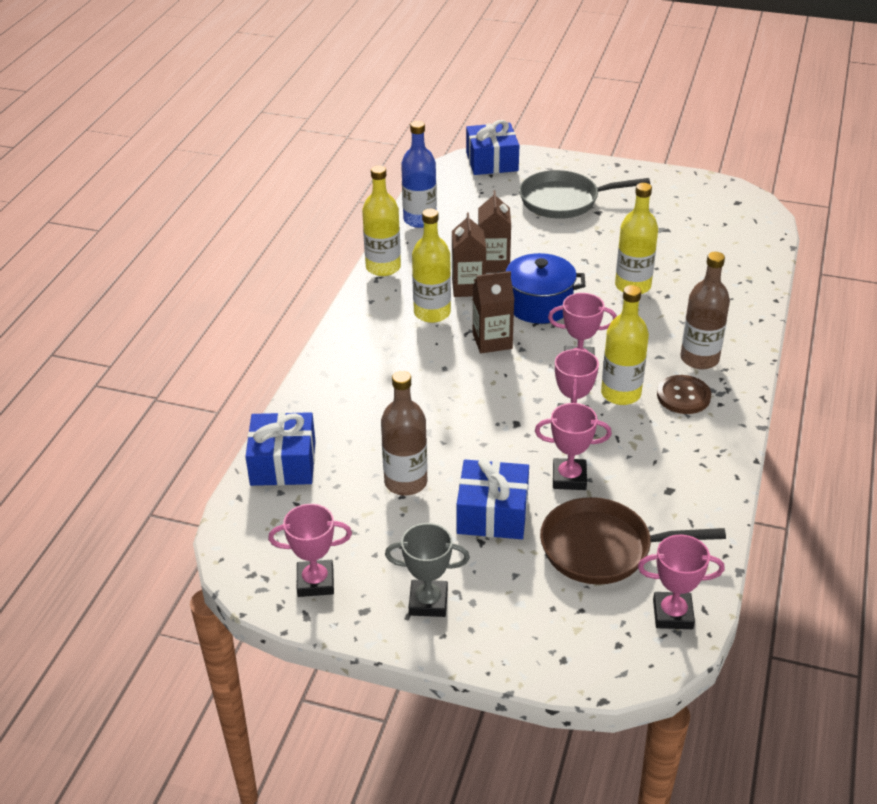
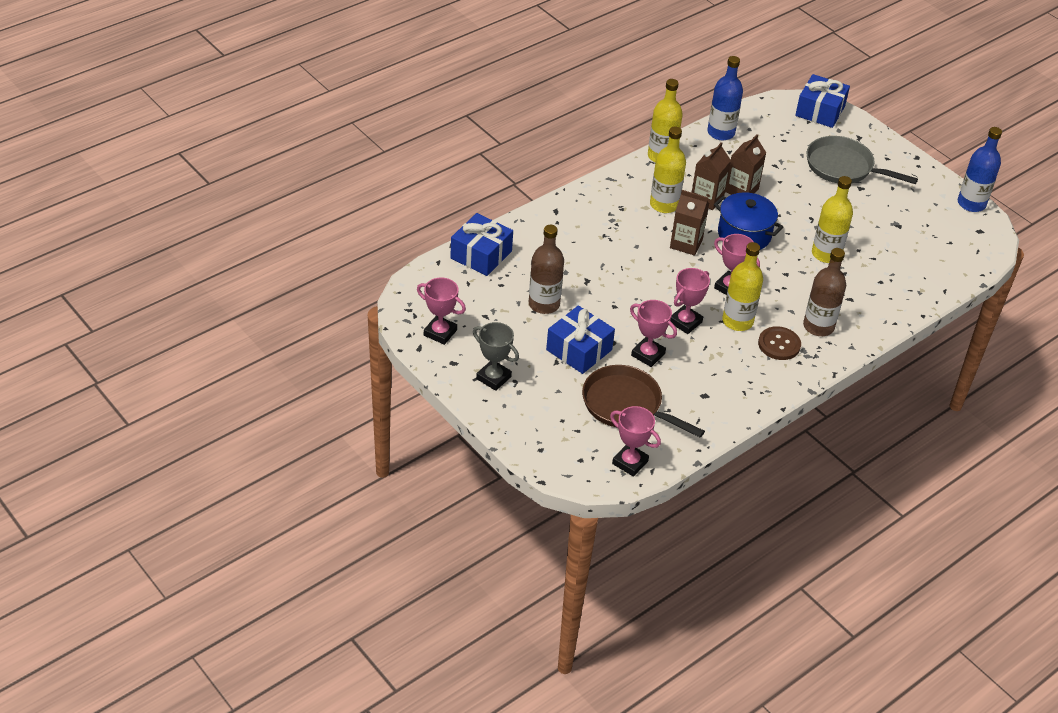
camera: 30 degrees right, 5 degrees up
(705, 183) = (971, 204): none -> blue bottle

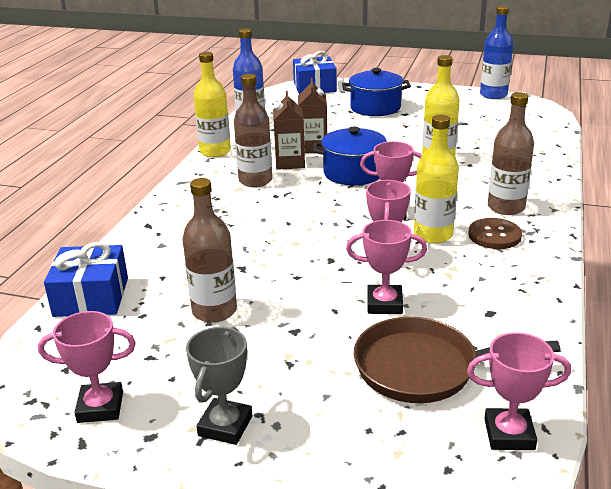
camera: 30 degrees left, 15 degrees down
(493, 378) = (225, 426): grey trophy -> grey trophy turned 75 degrees counterclockwise
(579, 350) = (303, 337): blue gift -> none
(664, 205) = (255, 180): yellow bottle -> brown bottle
(686, 244) = (309, 199): brown carton -> none
(843, 167) = (375, 108): grey pan -> blue pot

